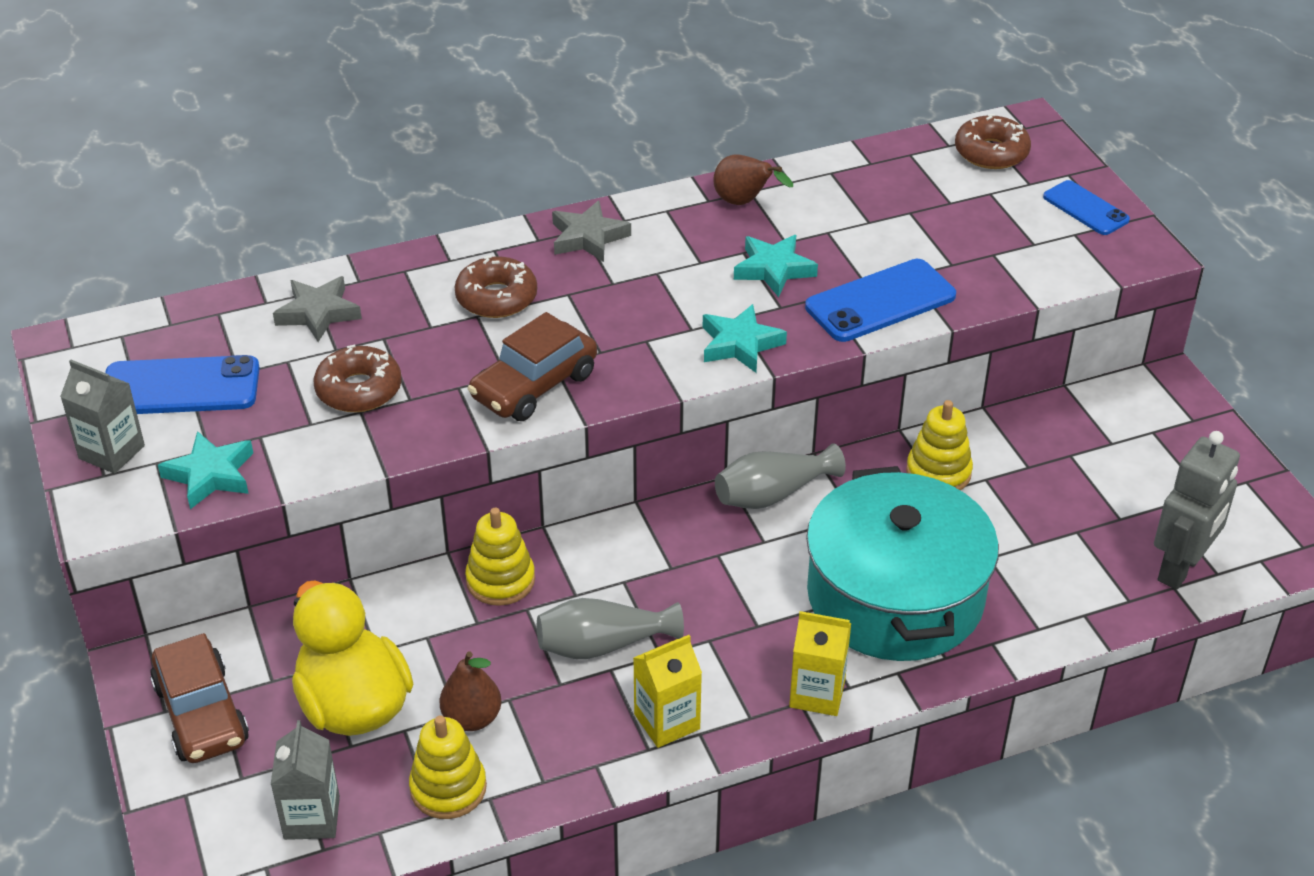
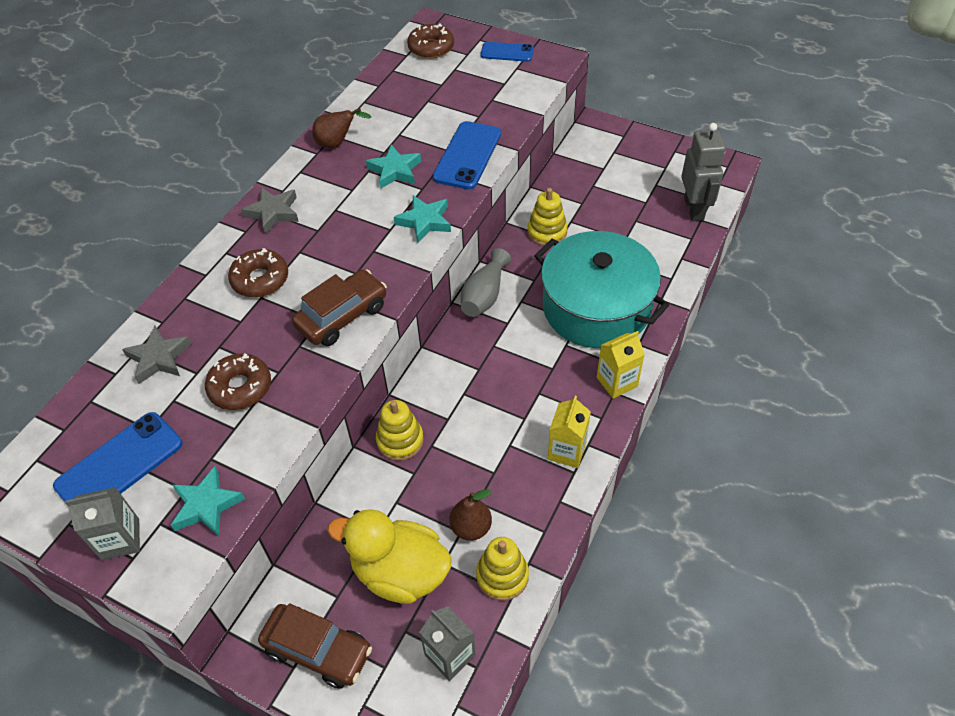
camera: 40 degrees left, 10 degrees up
(534, 386) = (342, 316): brown car -> brown car turned 135 degrees counterclockwise
(602, 645) = (491, 435): grey vase -> none

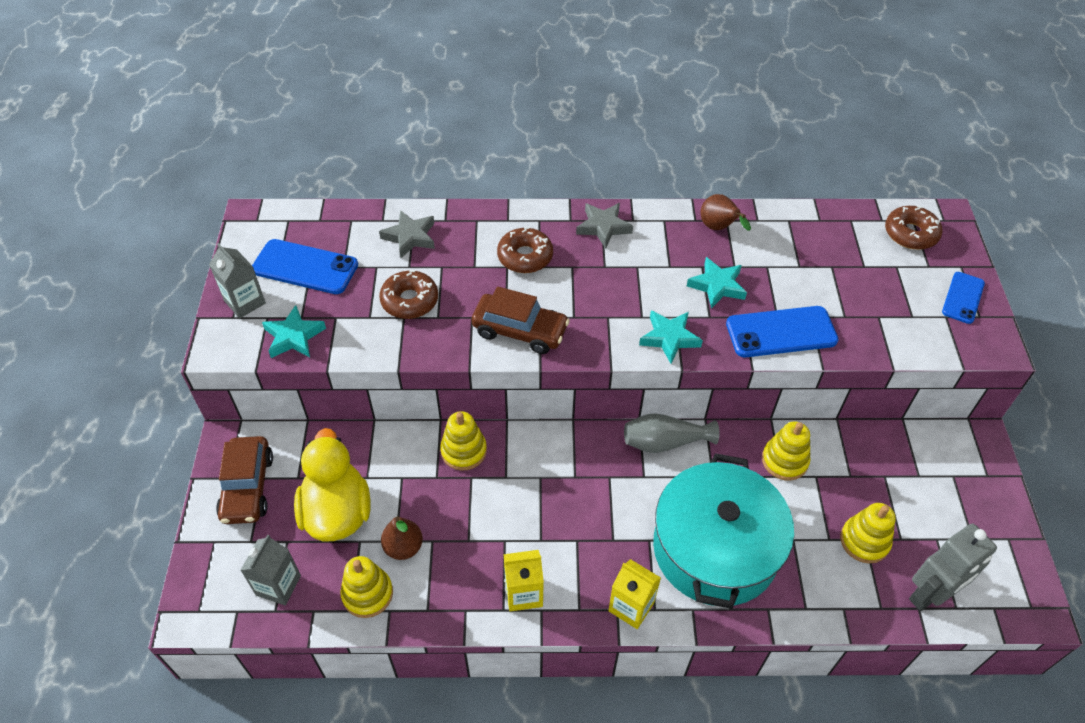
camera: 60 degrees right, 0 degrees up
(507, 52) = (963, 298): blue phone -> blue phone turned 45 degrees clockwise
(637, 221) = (864, 541): none -> yellow stacking toy

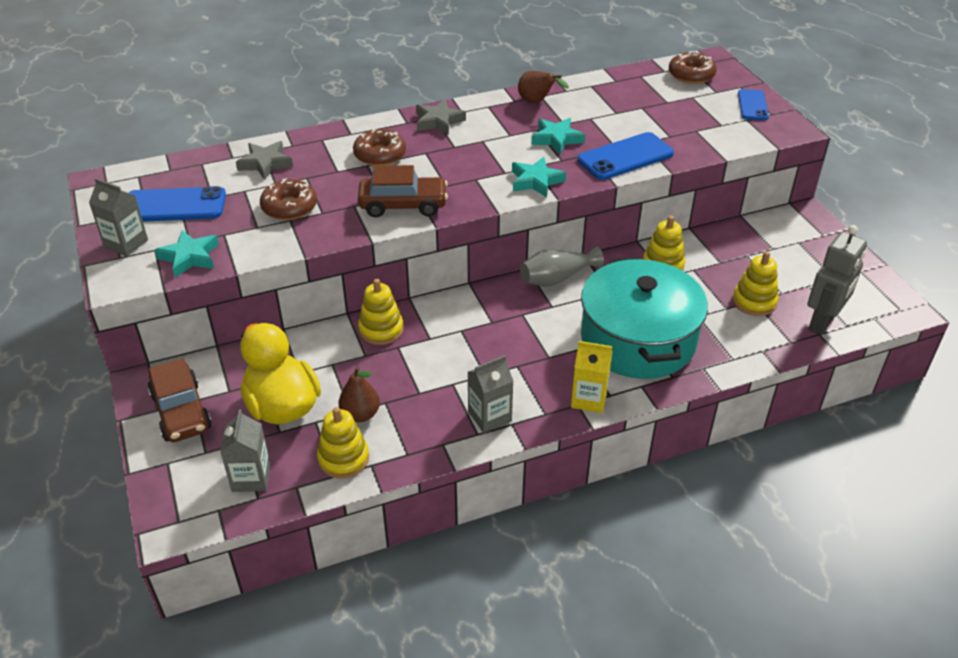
camera: 20 degrees left, 10 degrees down
(523, 593) = (489, 416): yellow carton -> grey carton

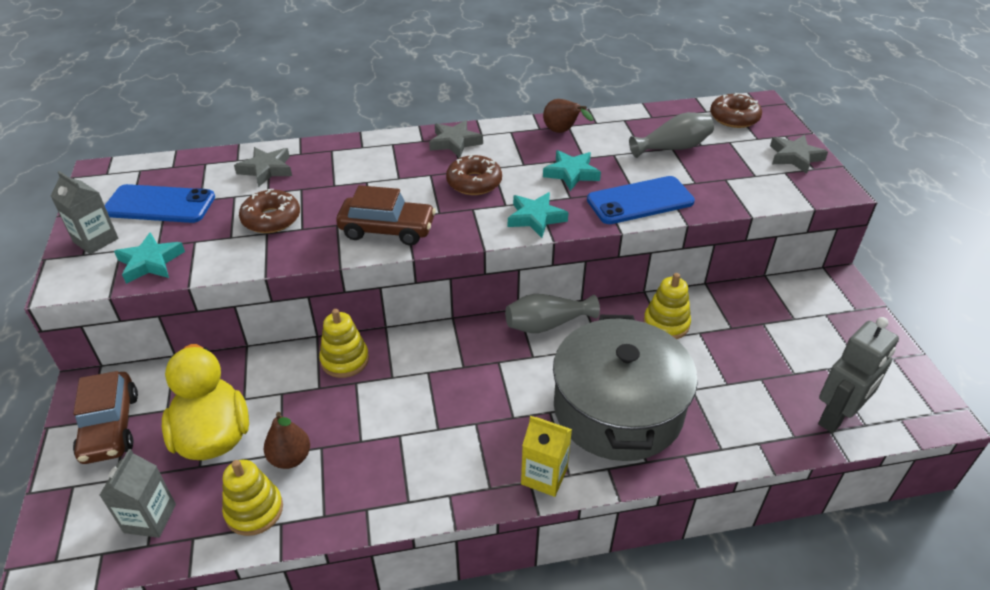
camera: 10 degrees right, 0 degrees up
(380, 155) = (383, 172): brown donut -> brown donut (474, 182)
(489, 416) = (428, 482): grey carton -> none
(638, 339) = (618, 409): turquoise pot -> grey pot
(642, 107) = (673, 148): none -> grey vase
(752, 105) = (794, 157): blue phone -> grey star
(754, 302) = (760, 380): yellow stacking toy -> none

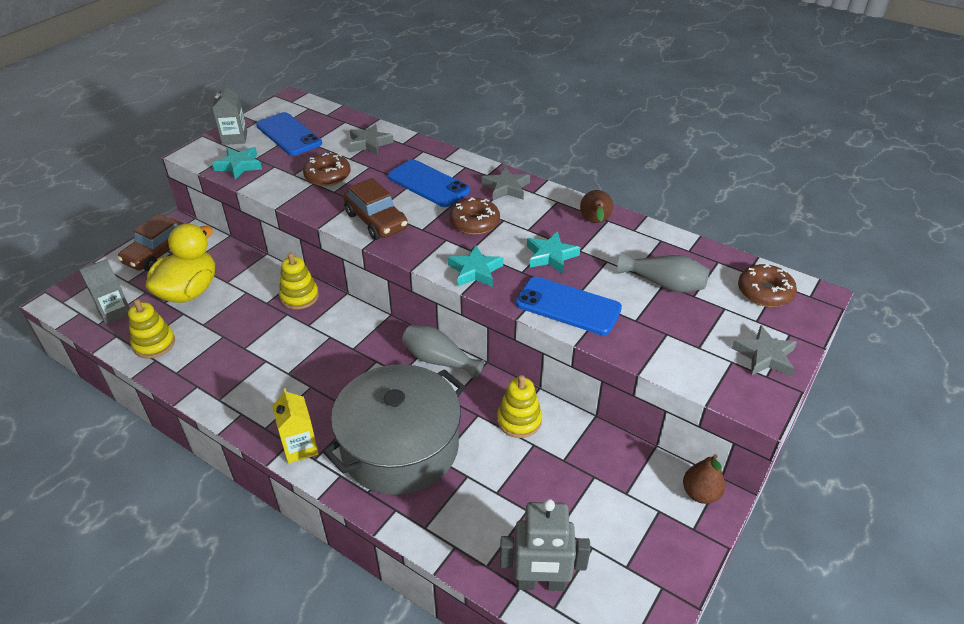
camera: 45 degrees right, 0 degrees up
(290, 458) = (203, 330): brown pear -> brown pear (700, 493)
(383, 174) = (428, 184): none -> blue phone

